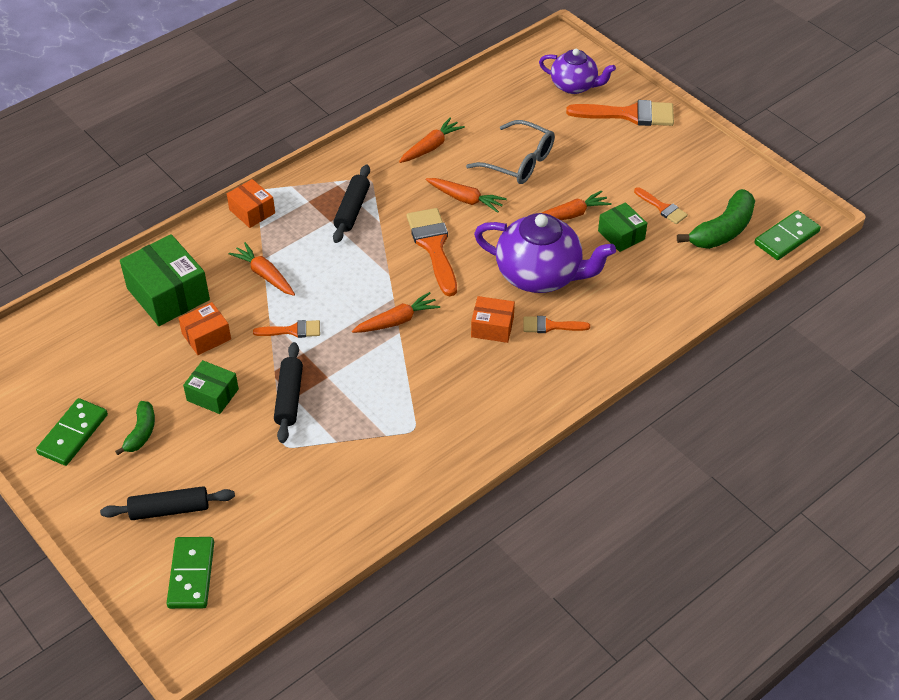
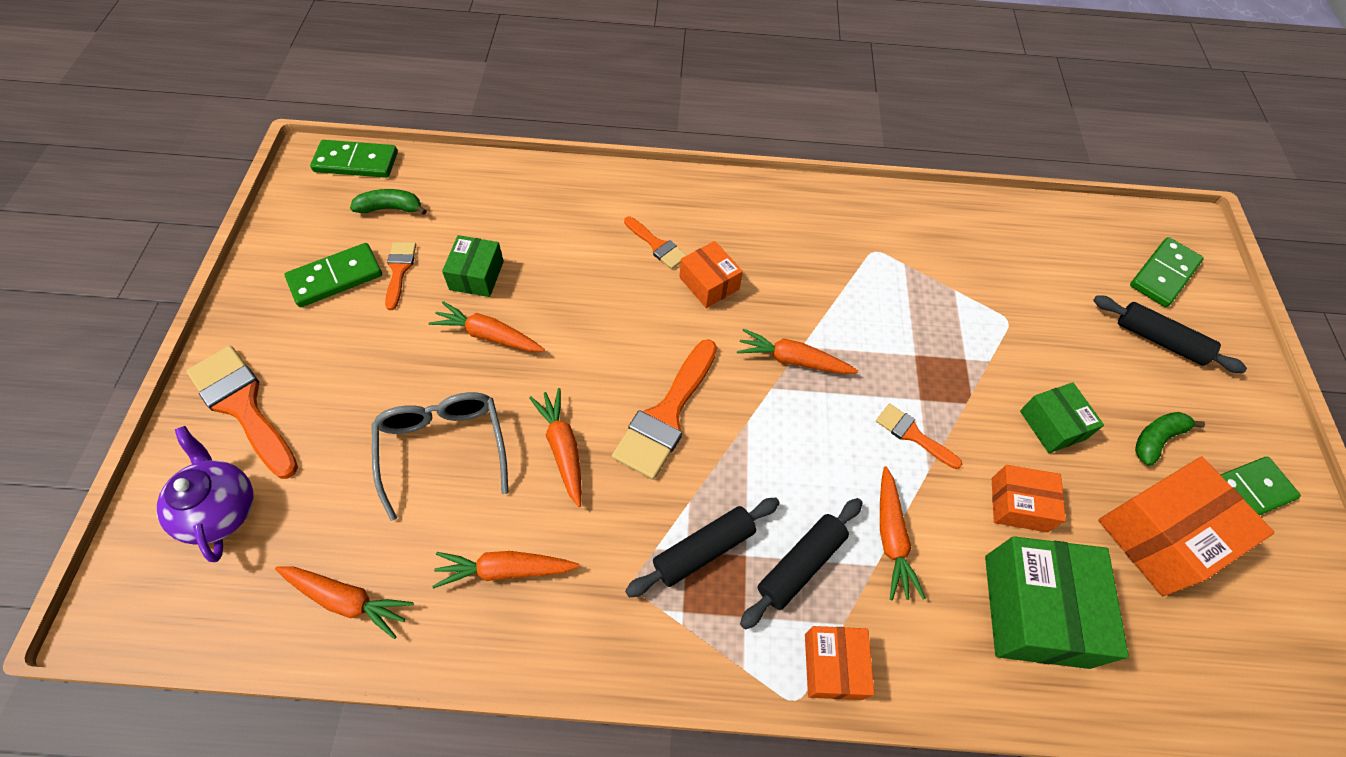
camera: 140 degrees left, 10 degrees up
(114, 376) = (1162, 536): none -> orange box
(289, 398) = (971, 362): black rolling pin -> black rolling pin (800, 565)
(480, 99) = (347, 600): none -> orange carrot
(540, 275) = (603, 297): purple teapot -> none
(685, 182) = (335, 278): none -> green domino
(722, 230) = (390, 208): green banana -> green banana, size x0.59

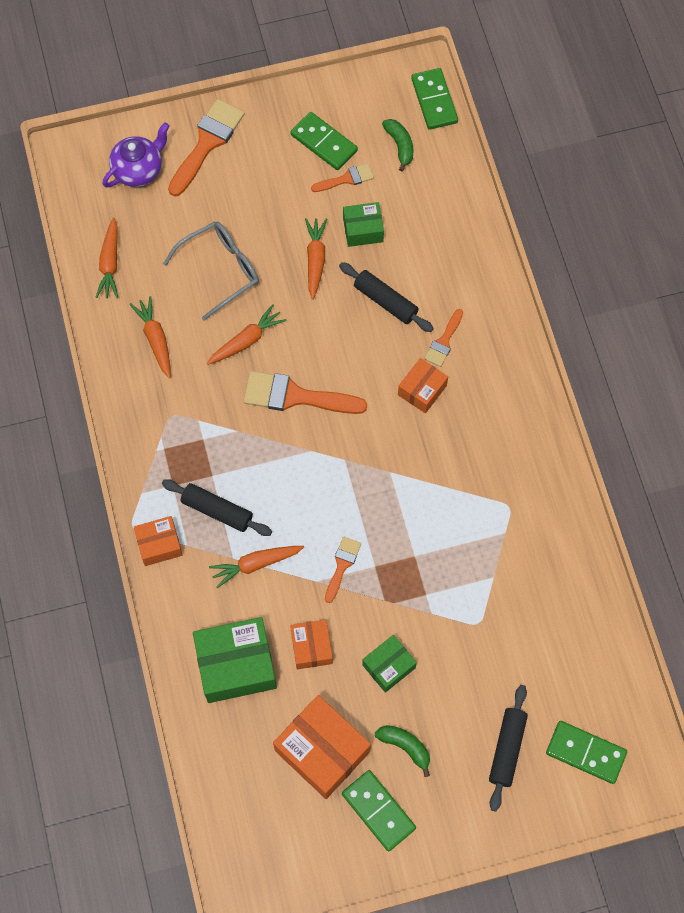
camera: 75 degrees right, 10 degrees up
(703, 550) = (207, 449): black rolling pin -> black rolling pin (385, 301)
(793, 360) = (375, 468): orange carrot -> none

